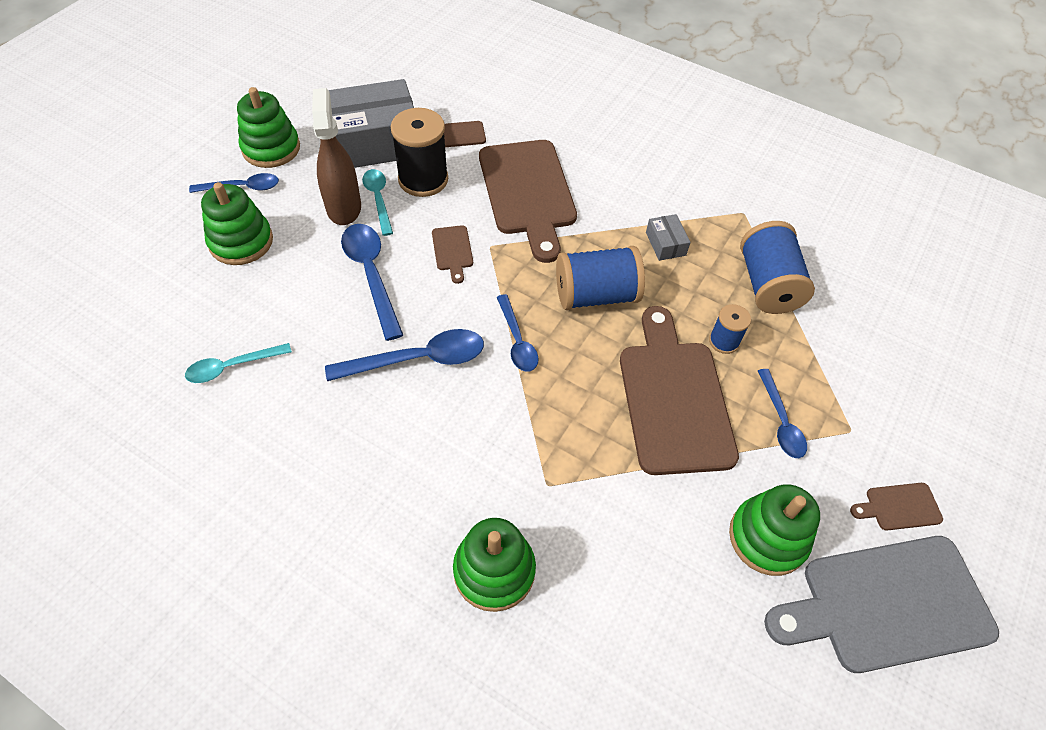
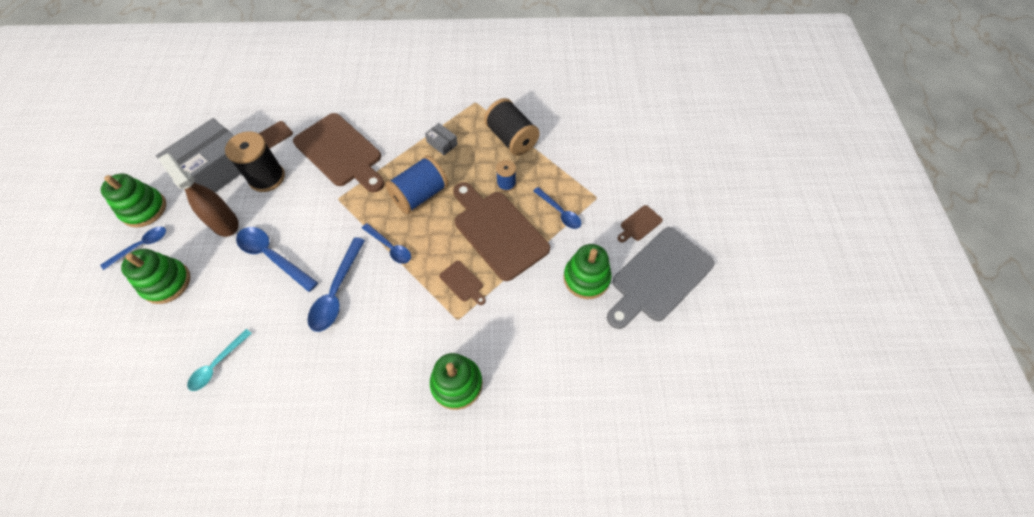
camera: 30 degrees left, 5 degrees up
(378, 199) = (245, 206): turquoise spoon -> none
(418, 359) = (337, 292): blue spoon -> blue spoon turned 150 degrees clockwise
(452, 250) = (316, 213): brown cutting board -> brown cutting board (463, 282)
(767, 285) = (511, 138): blue spool -> black spool

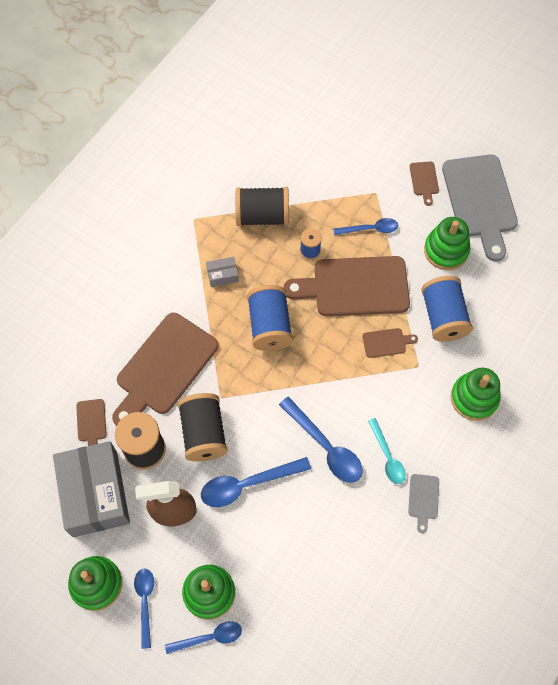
camera: 55 degrees left, 5 degrees up
(217, 365) = (332, 578): turquoise spoon -> turquoise spoon (387, 456)
(300, 205) = (204, 433): none -> black spool
(329, 396) = (423, 499): none -> grey cutting board
(340, 152) = (164, 368): brown cutting board -> brown cutting board turned 135 degrees clockwise
(390, 247) = (309, 380): blue spoon -> blue spoon (209, 637)
(519, 312) = (443, 317): none -> blue spool

